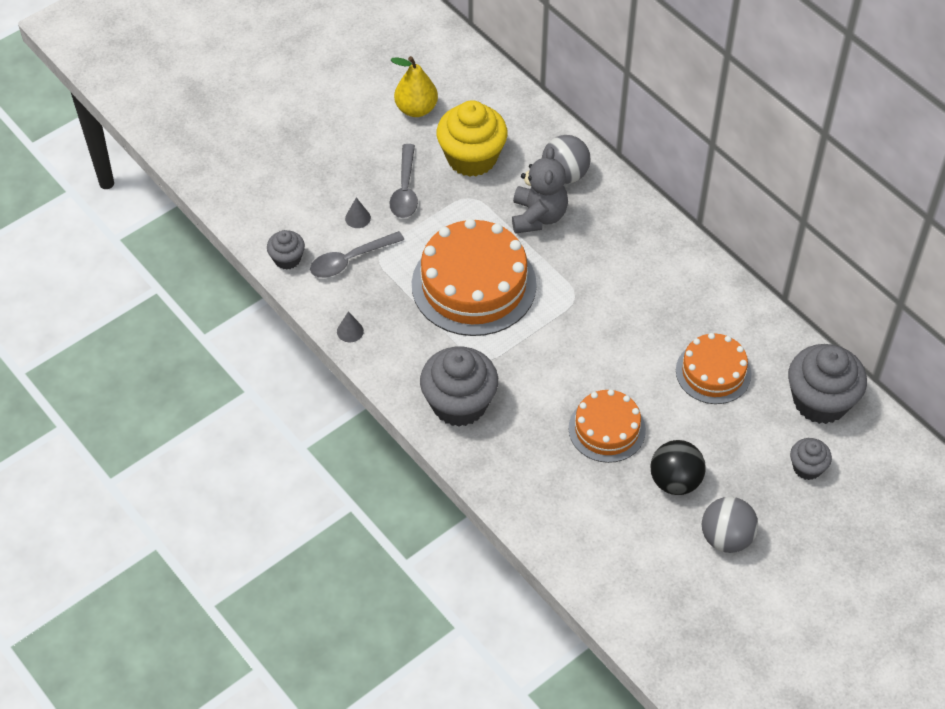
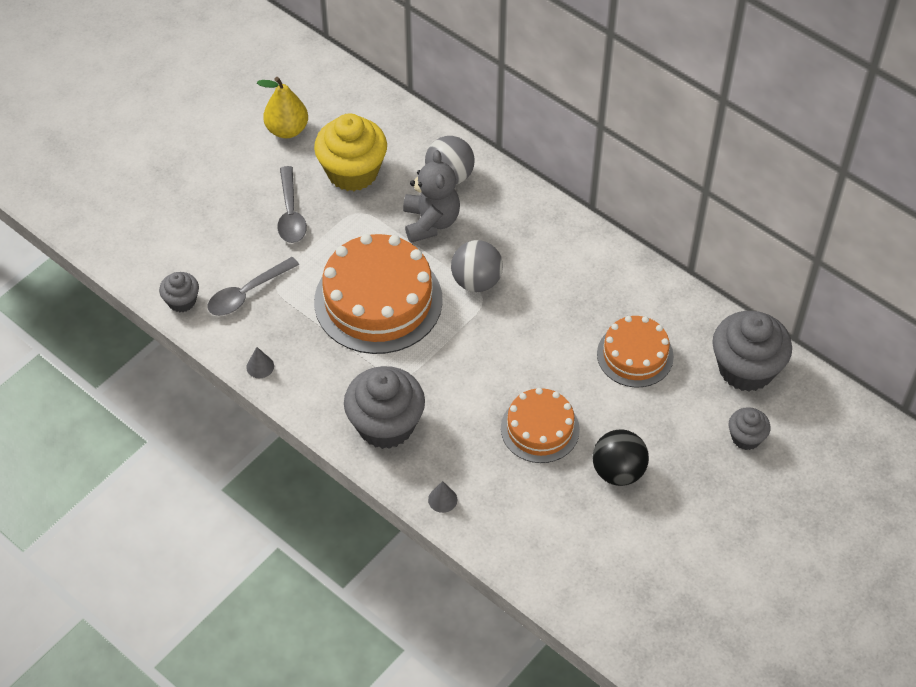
camera: 10 degrees left, 0 degrees up
(358, 218) = (247, 249): grey cone -> grey cone (442, 499)
(726, 538) = (680, 521): grey ball -> grey ball (476, 281)

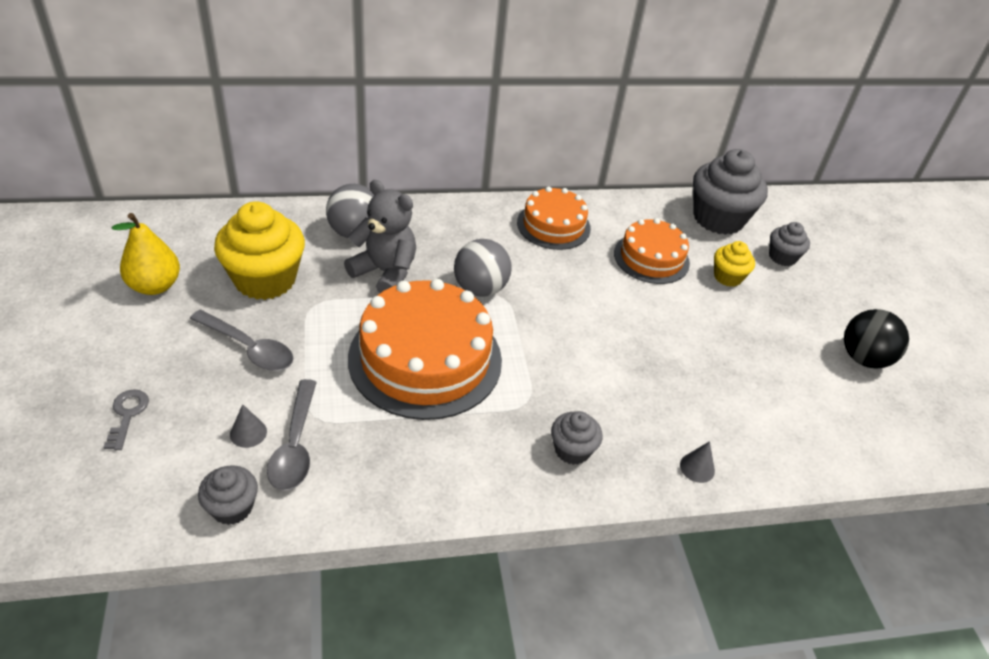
camera: 55 degrees left, 10 degrees down
(189, 207) = (127, 415): none -> grey key
(260, 366) = (397, 499): grey cone -> grey cone (248, 433)
(385, 425) = (572, 450): grey cupcake -> grey cupcake, size x0.52
(540, 429) = (674, 353): orange cake -> orange cake (553, 225)
(618, 471) = (759, 339): black ball -> black ball (863, 358)
(671, 415) = (727, 277): none -> yellow cupcake

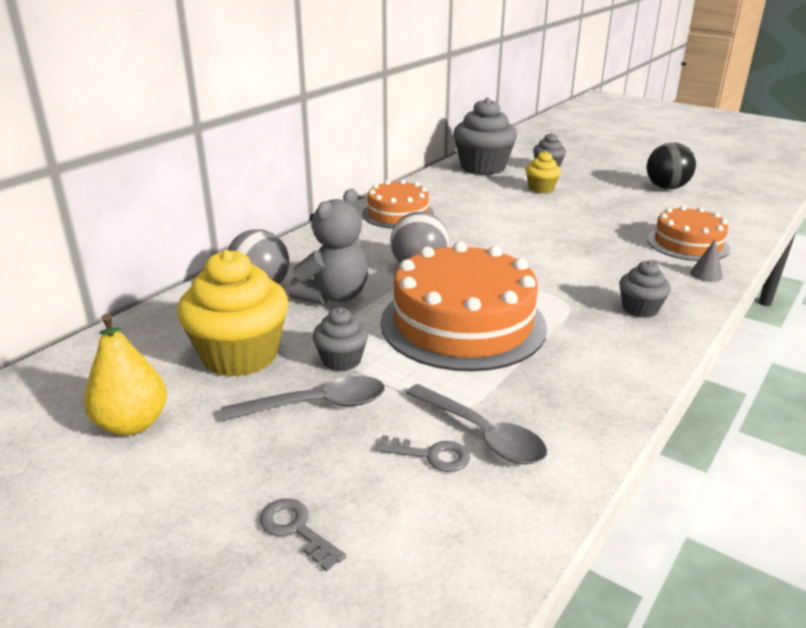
camera: 40 degrees left, 15 degrees down
(232, 507) = (521, 511): grey cupcake -> grey cupcake (341, 360)
(248, 433) = (431, 455): grey cone -> grey key
(385, 272) = (333, 296): grey teddy bear -> grey teddy bear turned 135 degrees clockwise
(651, 258) = (486, 200): orange cake -> orange cake (687, 243)

